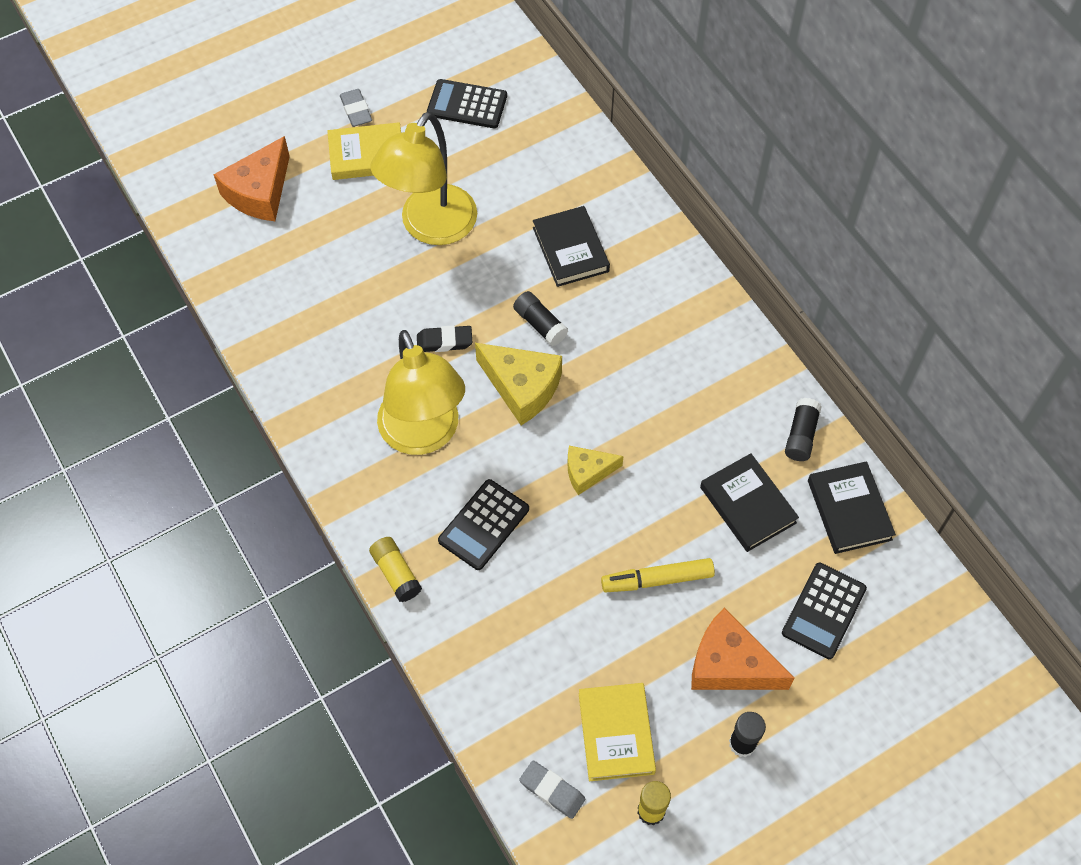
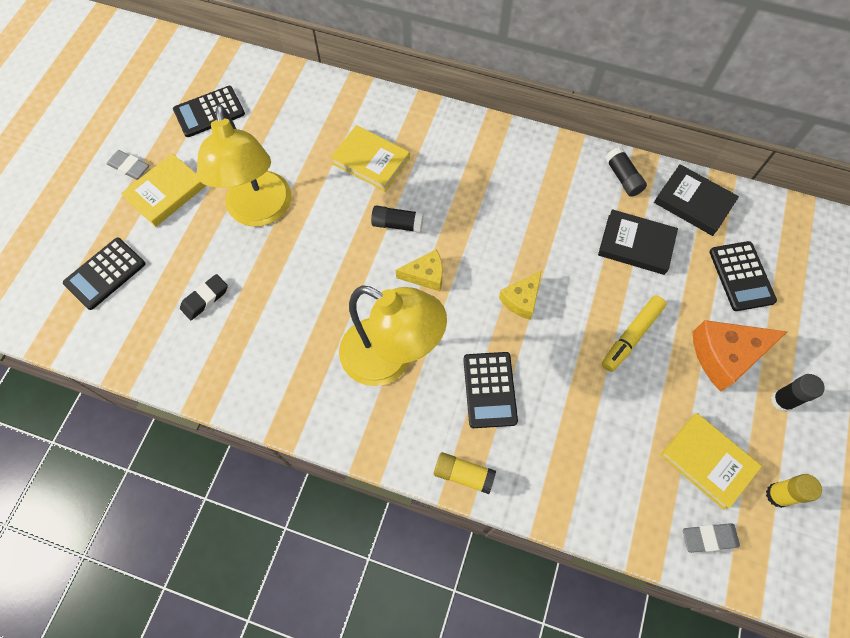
camera: 40 degrees left, 5 degrees up
(260, 192) = (105, 273): orange cheese -> black calculator
(444, 341) = (343, 283): black eraser -> black eraser (205, 299)
(522, 387) = (425, 275): yellow cheese -> yellow cheese, size x0.61
(570, 249) = (371, 161): black book -> yellow book

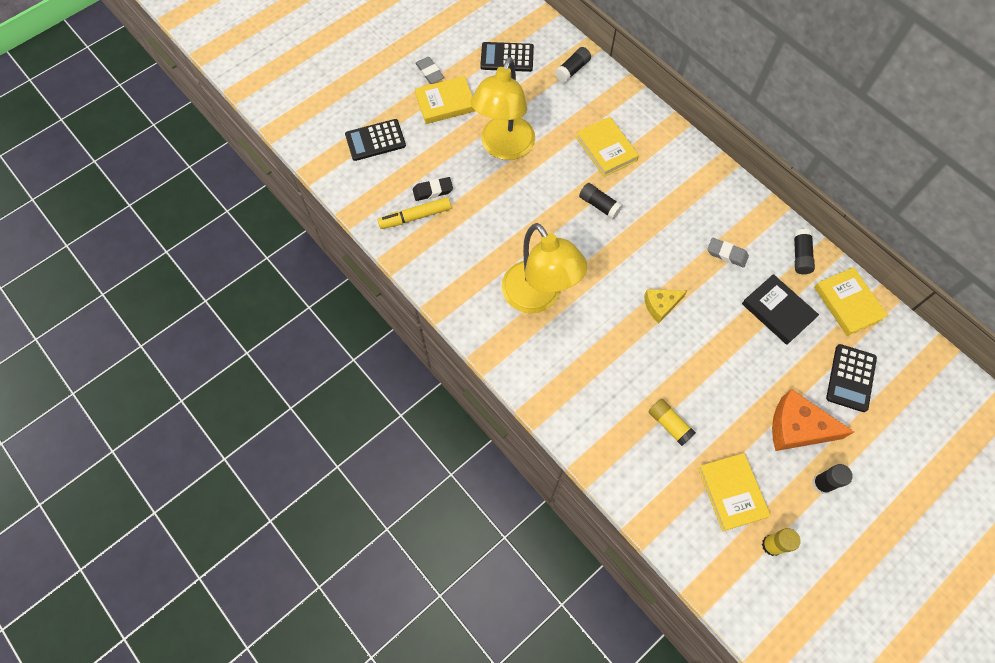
camera: 30 degrees right, 0 degrees up
(288, 94) = (572, 70): none -> black glue stick
(425, 275) = (598, 252): yellow cheese -> none
(463, 474) = (544, 402): yellow glue stick -> yellow glue stick (669, 424)
(489, 390) = (598, 356): black calculator -> none
(631, 336) = (730, 375): yellow marker -> yellow marker (415, 217)
(693, 202) = (848, 303): black book -> yellow book
(709, 538) = (698, 543): grey eraser -> grey eraser (726, 254)

